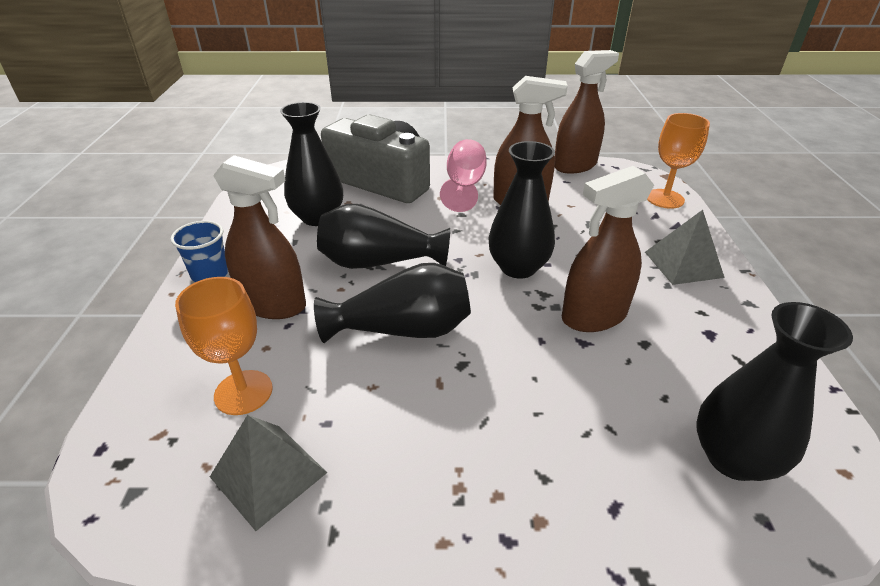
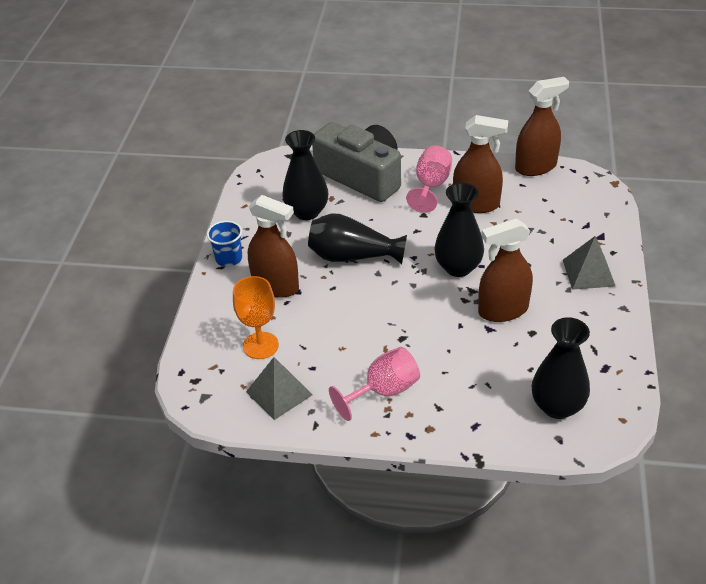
camera: 10 degrees right, 5 degrees up
(403, 329) = (366, 311): black vase -> none
(447, 455) = (383, 391): none -> pink goblet
(665, 199) = (602, 208): orange goblet -> none

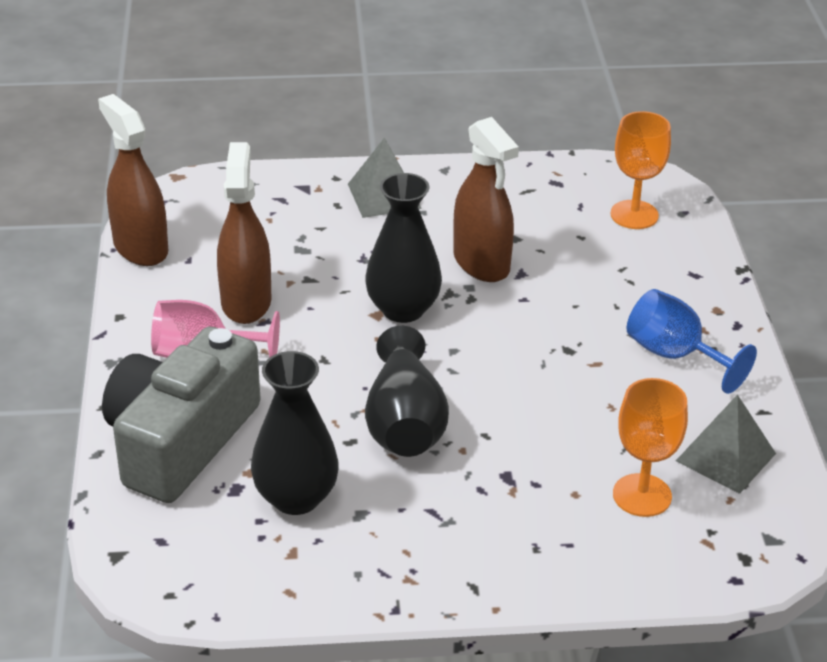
camera: 105 degrees left, 5 degrees down
(229, 258) = (449, 580): blue cup -> none
(276, 286) = (502, 503): brown spray bottle -> none
(383, 391) = (675, 355): pink goblet -> blue goblet
(557, 406) = (634, 215): black vase -> orange goblet

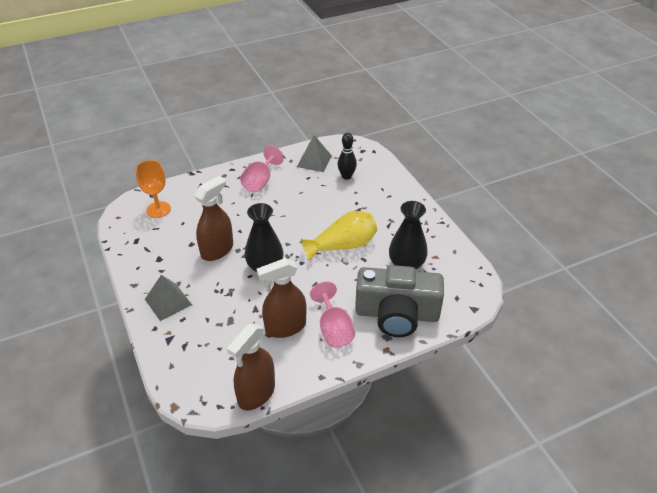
camera: 110 degrees left, 5 degrees up
(404, 422) = (343, 246): black vase -> yellow vase
(642, 495) = (346, 176): orange goblet -> black bowling pin
(675, 355) = (260, 181): blue goblet -> pink goblet

